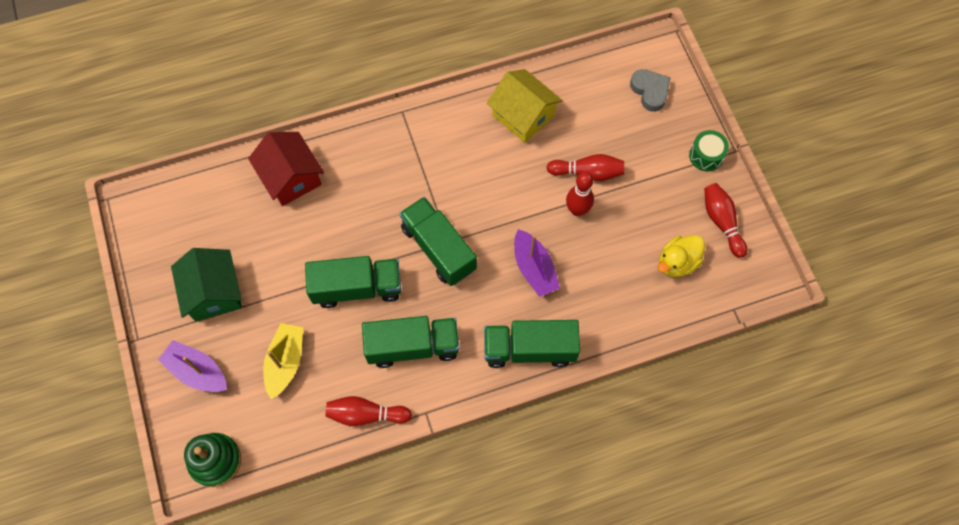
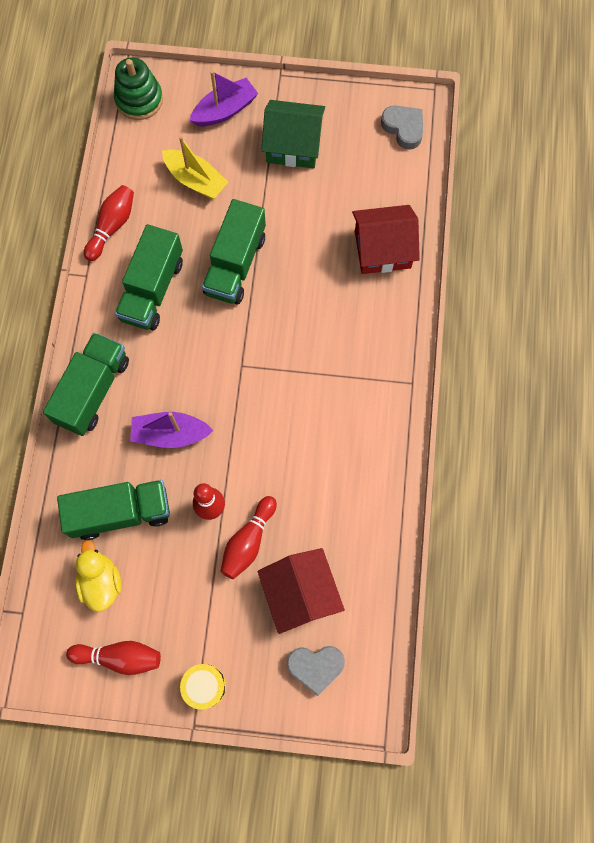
camera: 115 degrees right, 5 degrees up
(160, 207) = (403, 128): none -> grey heart
(438, 248) = (238, 353): green truck -> green truck (120, 513)
(523, 115) = (350, 506): yellow house -> none
(605, 122) = (300, 593): none -> red house
(706, 156) = (204, 686): green drum -> yellow drum

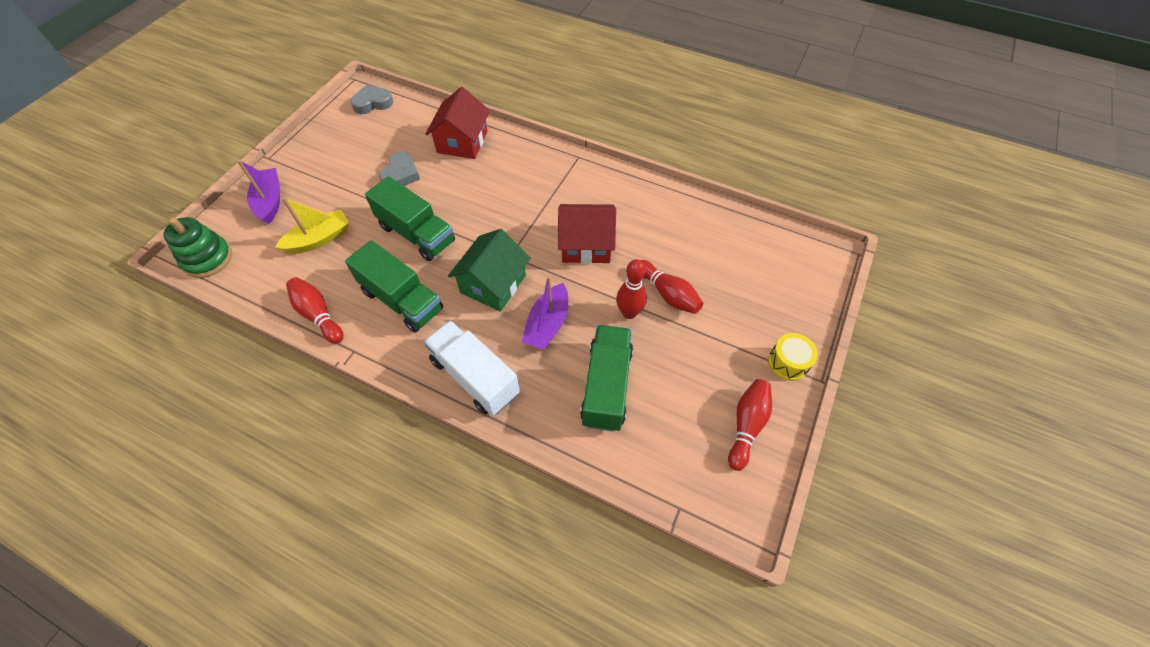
camera: 70 degrees left, 15 degrees down
(93, 391) = (475, 377): green truck -> white truck
(101, 582) = (669, 422): yellow duck -> none
(293, 145) = (337, 167): green house -> green house (493, 284)
(300, 593) = (723, 271): red house -> red house (586, 245)
(315, 667) = (787, 278): grey heart -> grey heart (401, 175)

